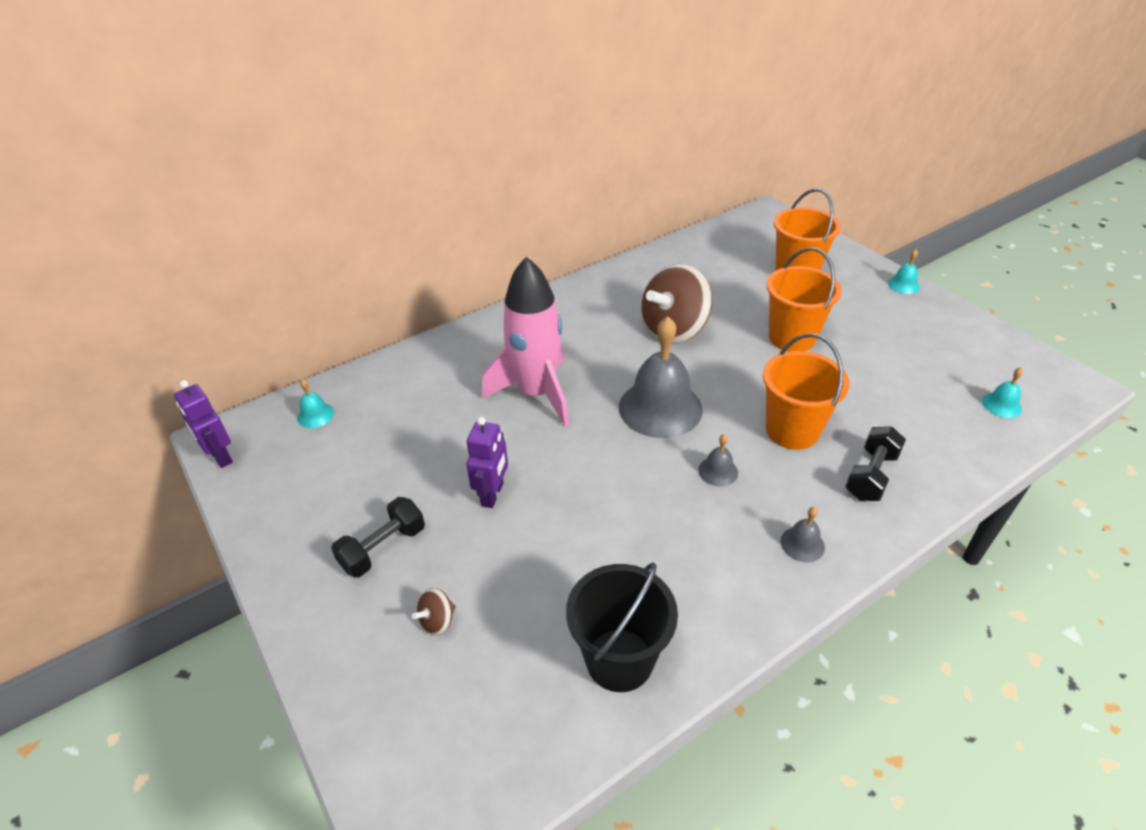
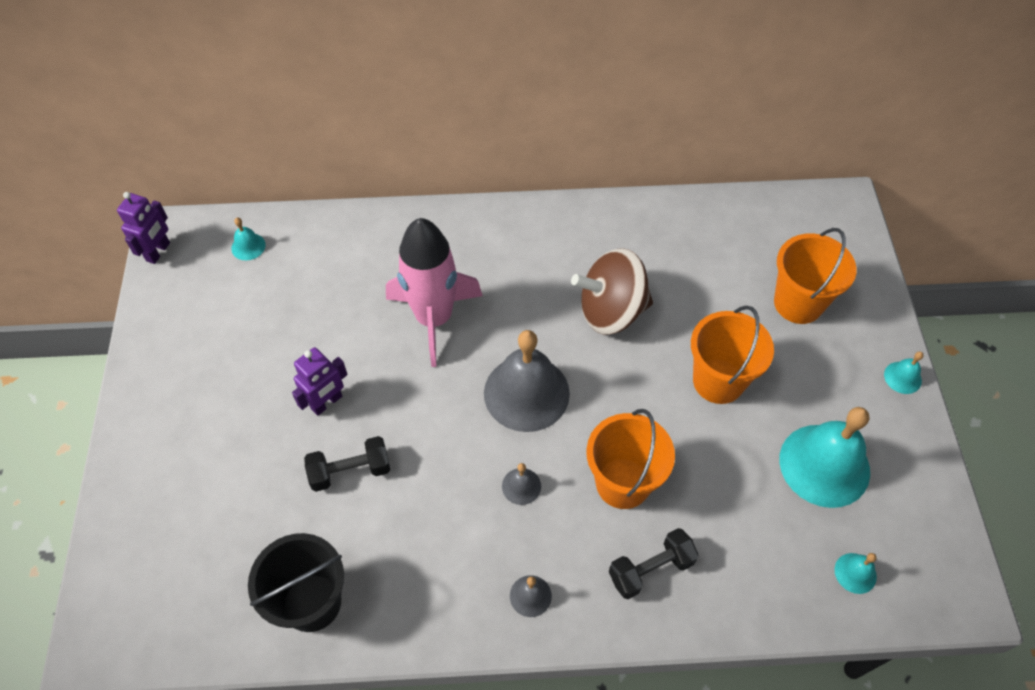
camera: 30 degrees right, 15 degrees up
(220, 457) = (158, 252): purple robot -> purple robot turned 150 degrees counterclockwise
(383, 548) = (217, 406): black dumbbell -> black dumbbell (350, 471)
(437, 621) = (213, 491): brown spinning top -> none
(912, 353) = (824, 465): none -> turquoise bell

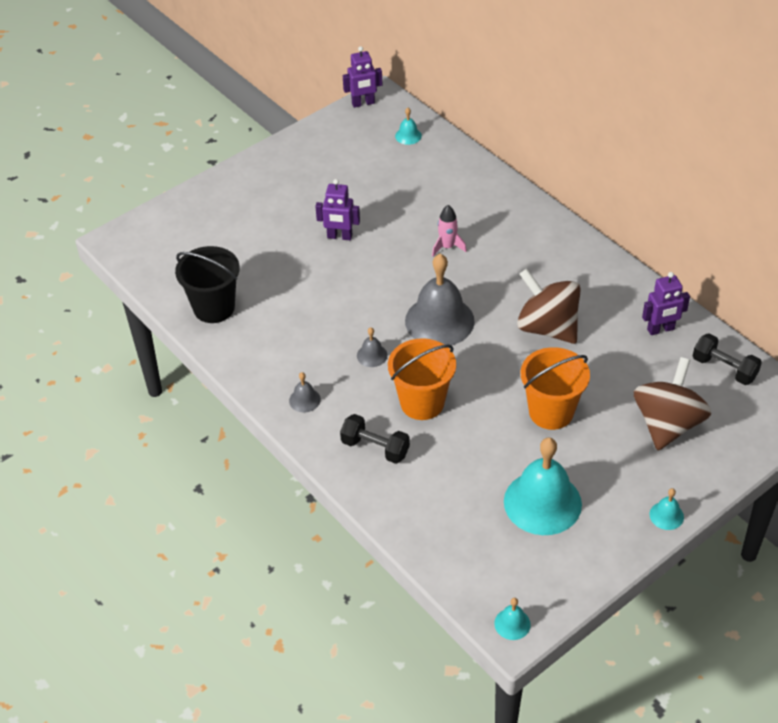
camera: 55 degrees right, 10 degrees down
(350, 471) = (306, 274): black dumbbell -> black dumbbell (724, 369)
(434, 318) = (447, 247): pink rocket -> pink rocket, size x0.44
(684, 231) = (660, 329): none -> purple robot
(798, 303) = (667, 424): orange bucket -> brown spinning top
(855, 573) = (474, 557): turquoise bell -> turquoise bell (512, 624)

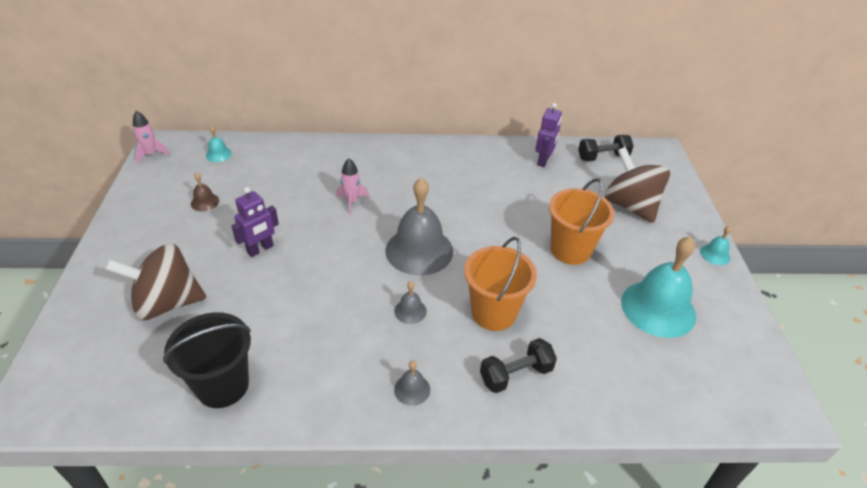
camera: 55 degrees left, 5 degrees down
(350, 172) = (205, 202): none -> brown bell
(363, 103) = (151, 154): purple robot -> pink rocket
(512, 624) = (779, 405): turquoise bell -> none
(547, 327) = (487, 204): brown spinning top -> brown spinning top (167, 303)

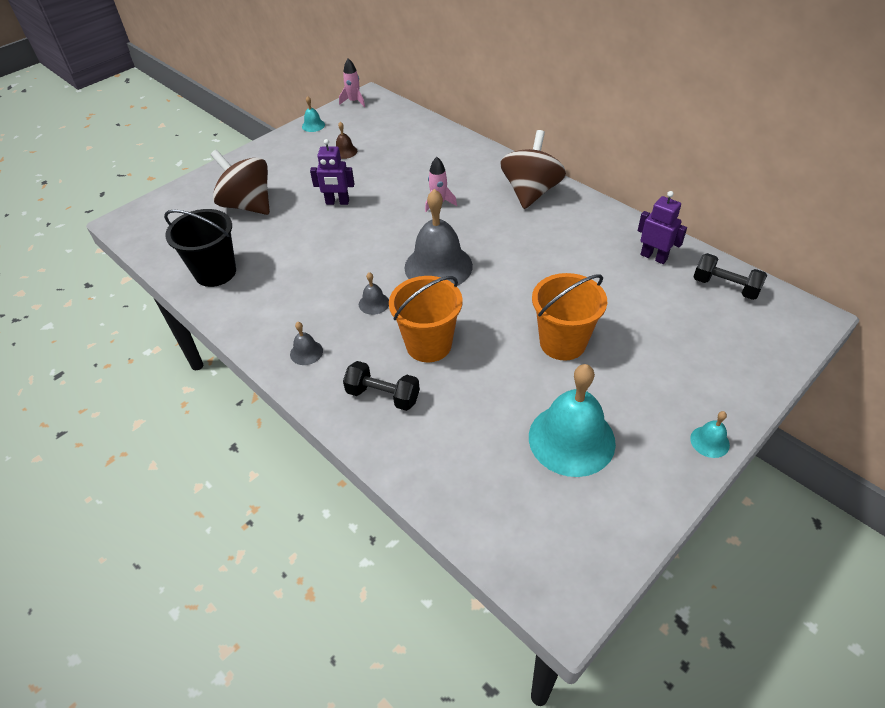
camera: 50 degrees right, 5 degrees up
(218, 154) = (395, 121): turquoise bell -> turquoise bell (313, 125)
(543, 160) = (653, 257): purple robot -> purple robot turned 120 degrees counterclockwise
(630, 206) = (684, 344): brown spinning top -> brown spinning top (530, 192)

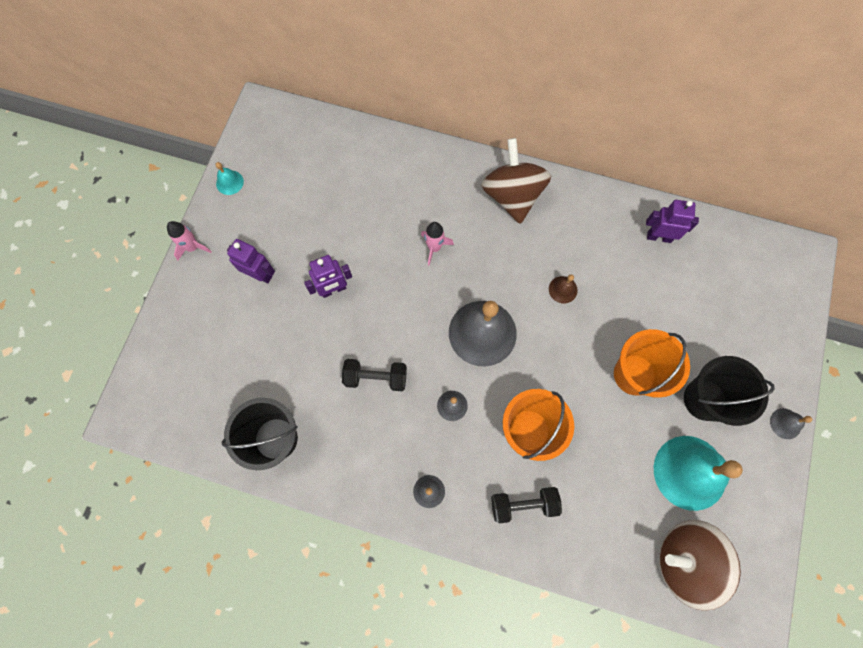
camera: 30 degrees left, 25 degrees up
(248, 205) = (242, 333): brown spinning top -> brown spinning top (684, 560)
(290, 178) = (260, 274): none -> purple robot
(345, 151) = (292, 210): brown bell -> brown bell (563, 289)
(354, 101) = (250, 124): pink rocket -> pink rocket (193, 247)
(626, 388) = (704, 399): none -> black bucket
(709, 441) = (785, 423): turquoise bell -> grey bell
(725, 287) = (730, 249): black dumbbell -> black dumbbell (376, 377)

